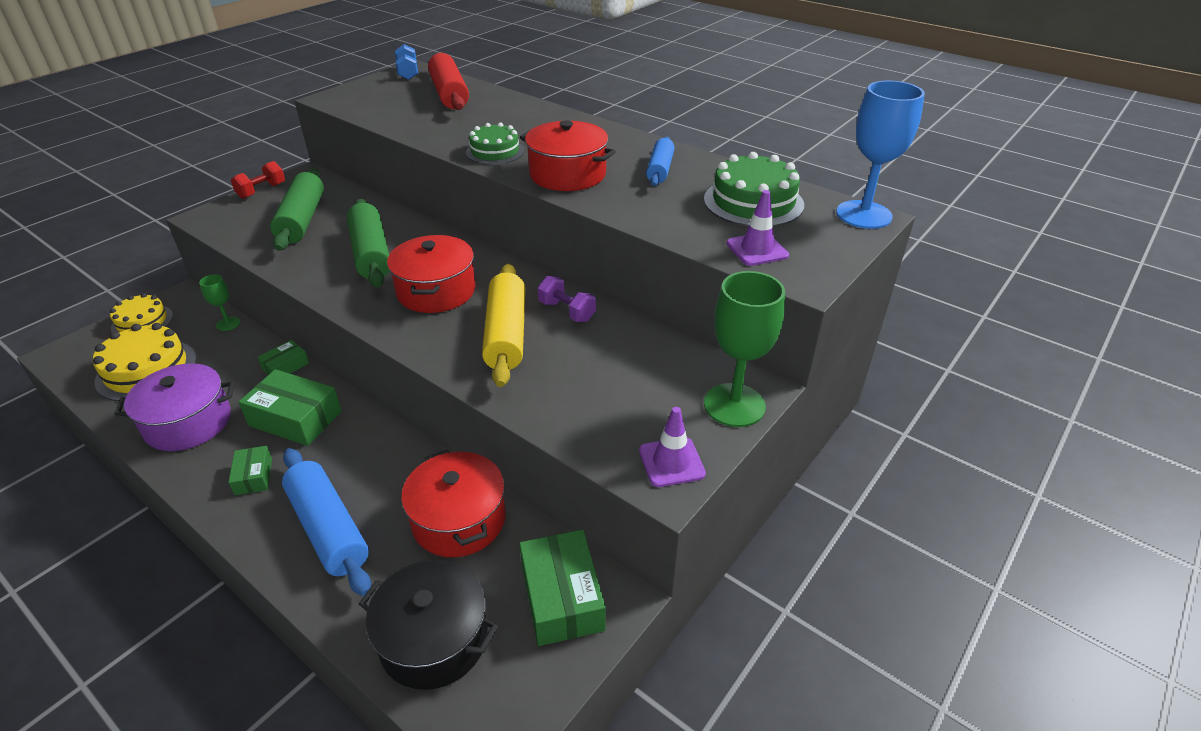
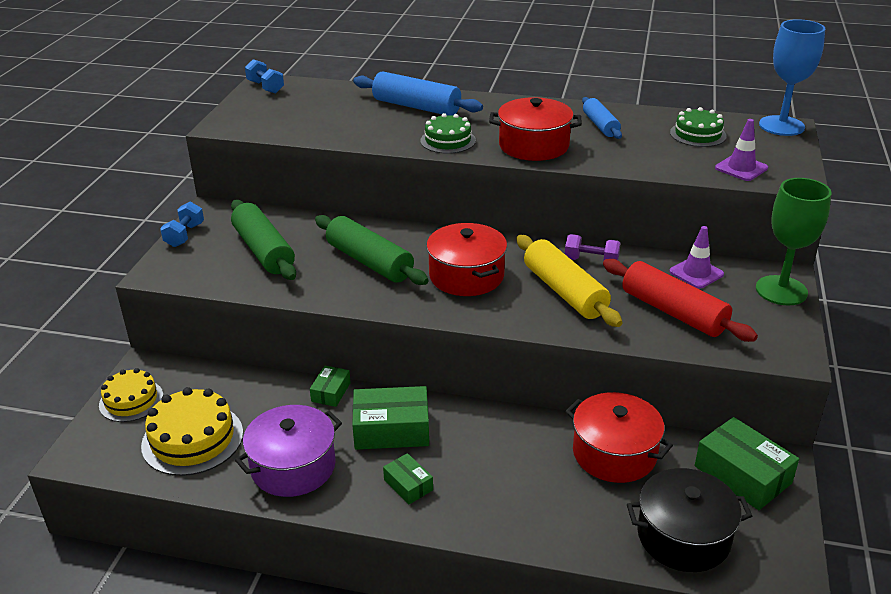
camera: 25 degrees left, 5 degrees down
(228, 324) = (227, 375): green goblet -> none
(262, 191) = (184, 235): red dumbbell -> blue dumbbell
(328, 529) = (519, 498): blue rolling pin -> blue rolling pin (416, 107)
(449, 94) = (335, 99): red rolling pin -> red rolling pin (673, 312)
(671, 462) = (781, 340): purple traffic cone -> purple traffic cone (696, 273)
(753, 202) = (698, 134): green cake -> green cake, size x0.66

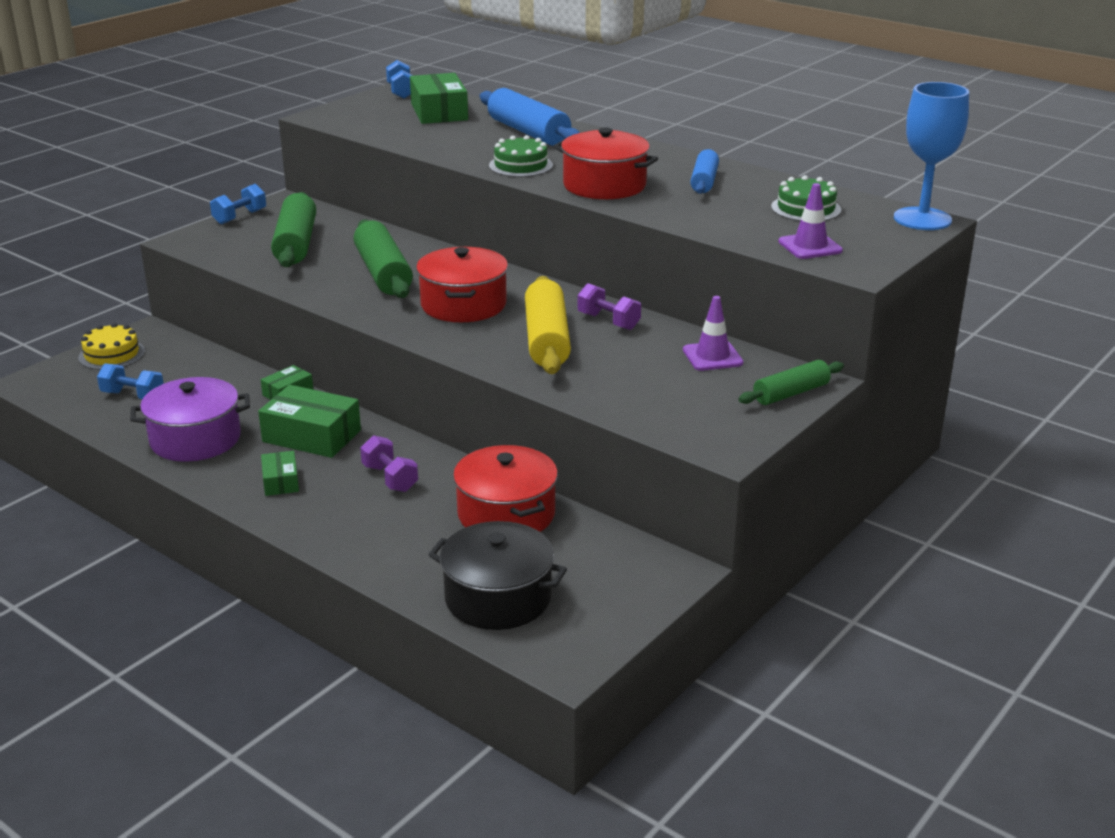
camera: 25 degrees right, 5 degrees down
(192, 439) = (133, 396): yellow cake -> blue dumbbell
(494, 450) = (390, 478): none -> purple dumbbell
(673, 312) = (641, 382): red rolling pin -> none
(742, 474) = (621, 569): green box -> green box (439, 112)
(781, 290) = (791, 393): green goblet -> green rolling pin

